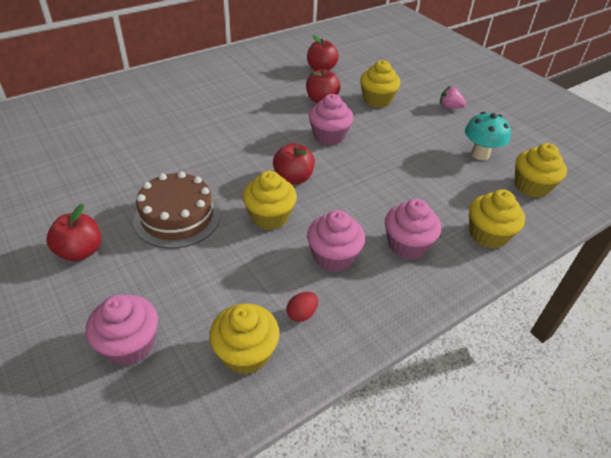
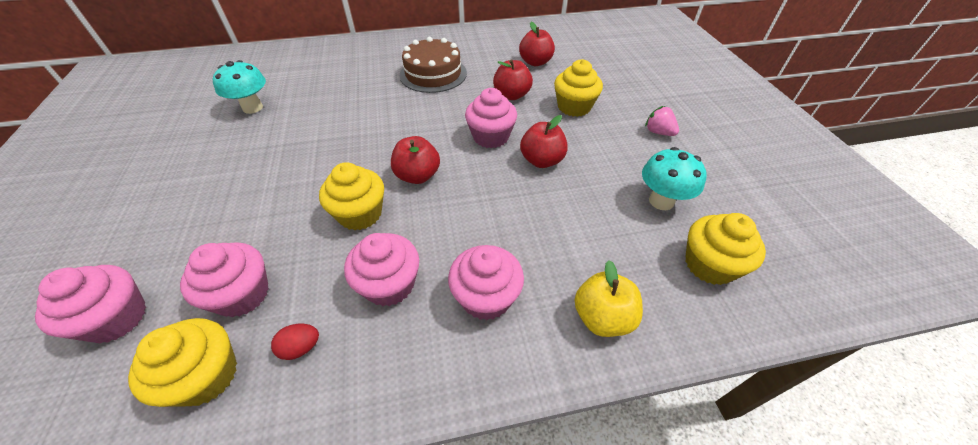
camera: 25 degrees right, 5 degrees up
(80, 252) = (166, 201): red apple -> red apple (541, 161)
(88, 156) = (252, 108): none -> turquoise mushroom
(177, 217) = (274, 189): brown cake -> brown cake (433, 74)
(223, 297) = (242, 294): none -> pink cupcake
(488, 235) = (602, 317): yellow cupcake -> yellow apple

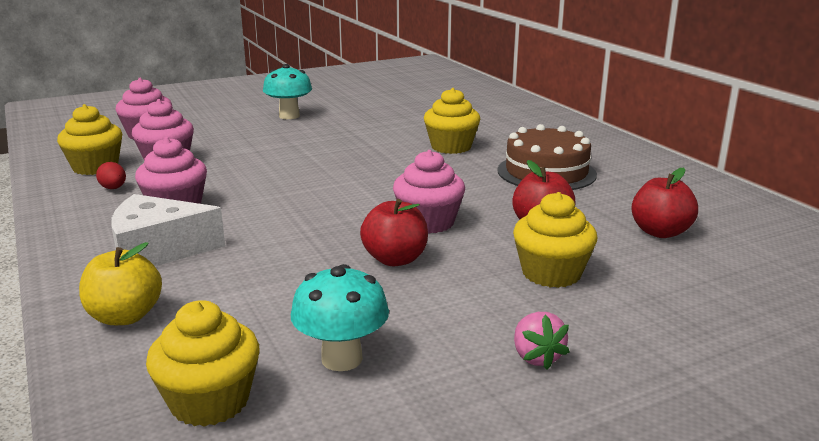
camera: 75 degrees right, 25 degrees down
(252, 108) = (405, 113): turquoise mushroom -> turquoise mushroom (289, 116)
(360, 214) = (265, 181): yellow cupcake -> yellow cupcake (451, 147)
(417, 176) = (332, 195): red apple -> none
(486, 297) = (158, 250): pink cupcake -> white cheese
(658, 132) = (536, 357): pink strawberry -> pink strawberry turned 135 degrees clockwise

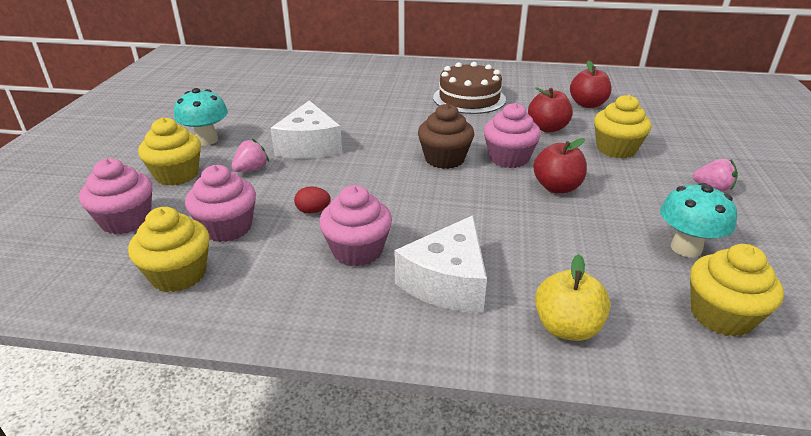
camera: 55 degrees left, 10 degrees up
(113, 188) = (261, 275): red egg -> red egg (313, 211)
(261, 141) = (251, 169): none -> pink strawberry
(328, 145) = (309, 146): none -> white cheese
(381, 196) = (444, 159): none -> brown cupcake
(451, 147) = (383, 108): yellow cupcake -> yellow cupcake (177, 175)

